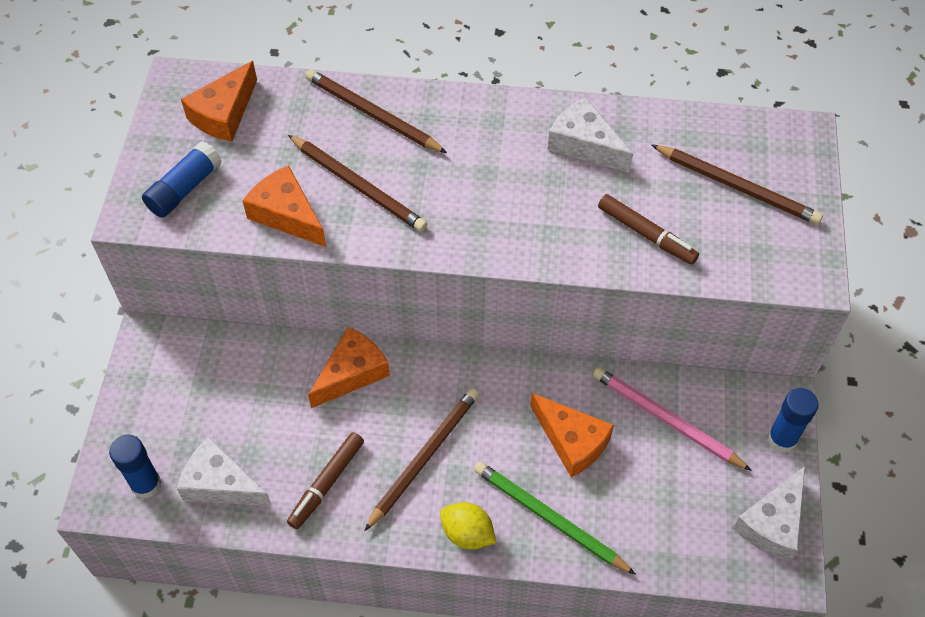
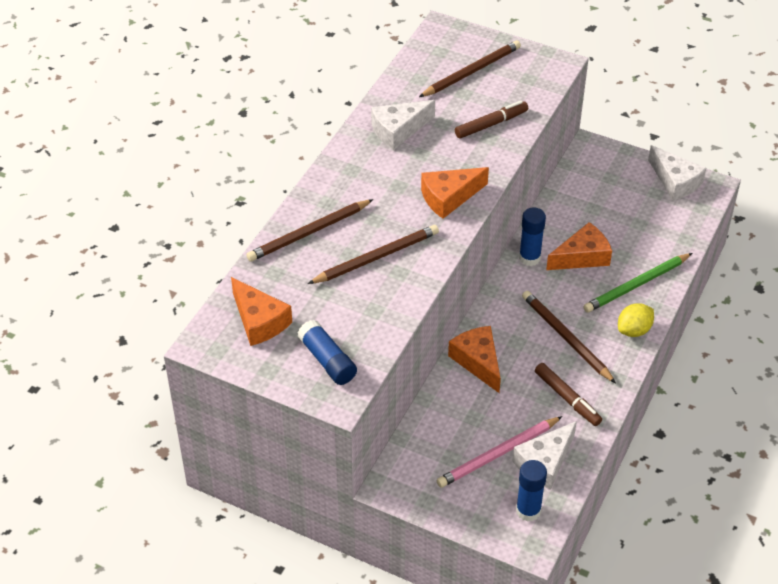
camera: 70 degrees left, 10 degrees down
(287, 215) = (384, 304): orange cheese -> orange cheese (449, 197)
(666, 420) = (583, 205): pink pencil -> pink pencil (498, 454)
(782, 439) = (618, 157): blue glue stick -> blue glue stick (529, 258)

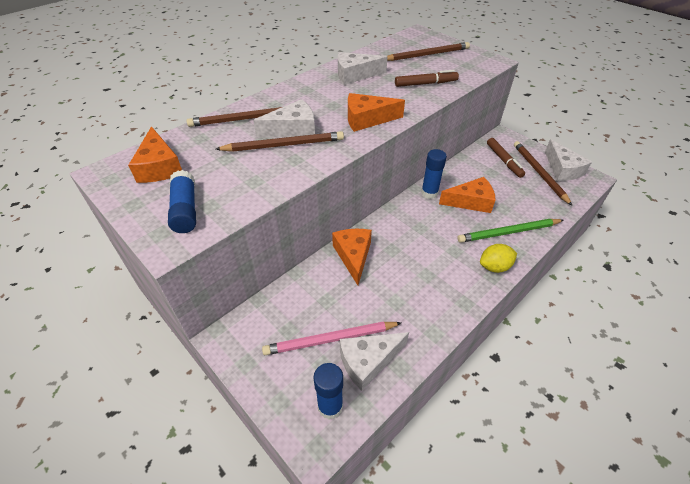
camera: 20 degrees right, 0 degrees up
(373, 233) = (293, 129): none -> white cheese
(566, 338) = (433, 257): brown pencil -> brown pencil (539, 173)
(567, 398) = (414, 308): brown marker -> brown marker (504, 161)

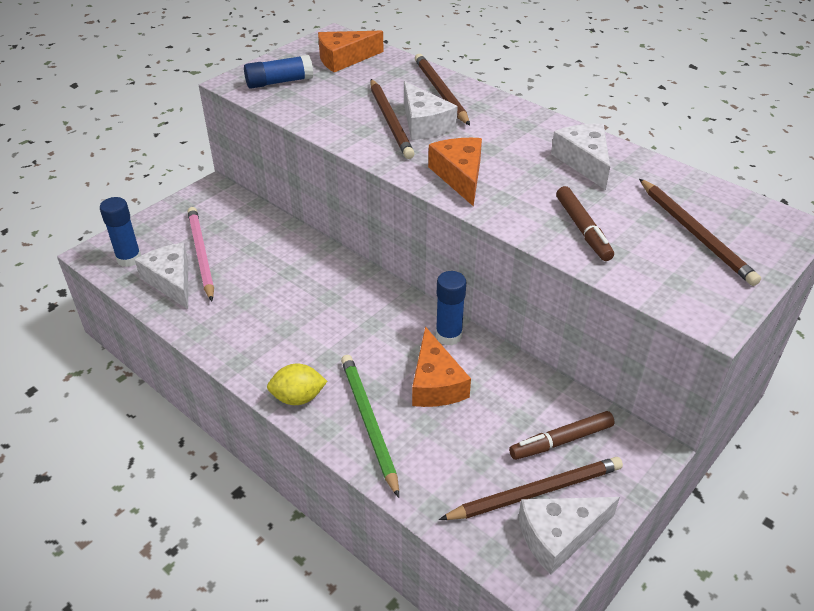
camera: 85 degrees right, 5 degrees down
(353, 256) = (317, 264): orange cheese -> none
(494, 267) = (298, 398): yellow lemon -> yellow lemon turned 75 degrees counterclockwise

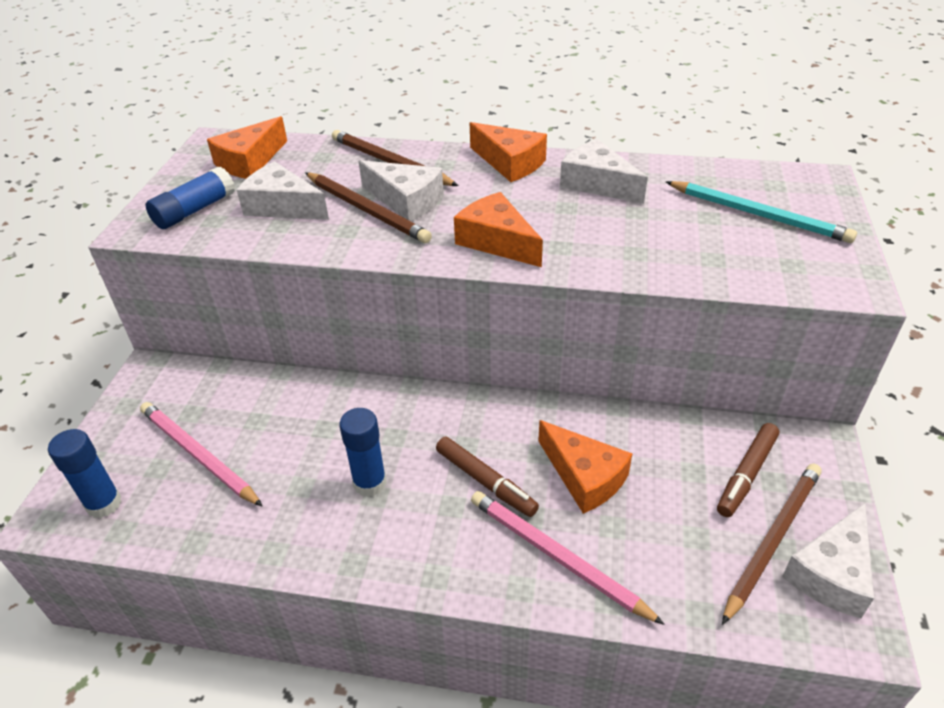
camera: 30 degrees left, 0 degrees up
(171, 281) = (185, 506): white cheese -> white cheese (282, 206)
(298, 398) = (458, 570): yellow lemon -> none
(368, 423) = (557, 557): green pencil -> pink pencil
(448, 336) = (553, 419): blue glue stick -> blue glue stick (370, 483)
(531, 122) = (510, 163): none -> orange cheese
(582, 229) = (664, 249): brown marker -> brown marker (485, 482)
(695, 234) = (758, 215): brown pencil -> turquoise pencil

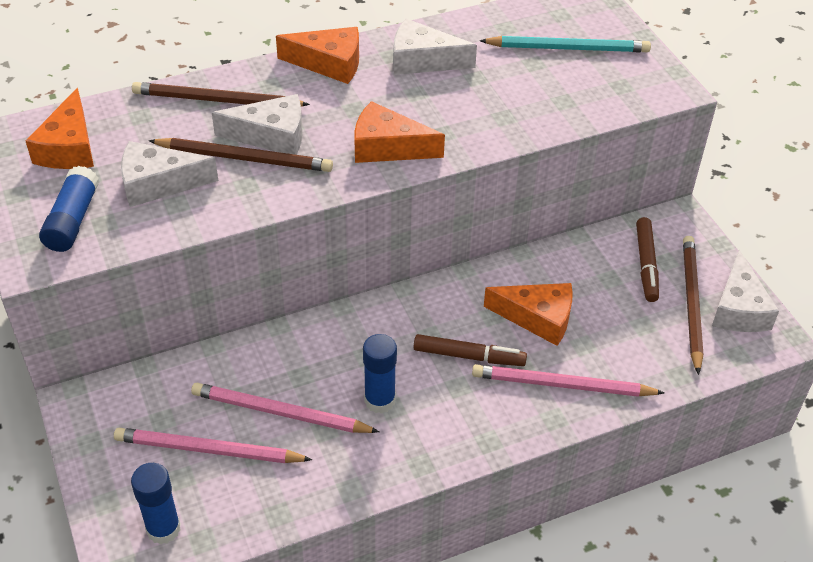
camera: 35 degrees left, 5 degrees up
(280, 452) = (280, 413): none -> pink pencil

